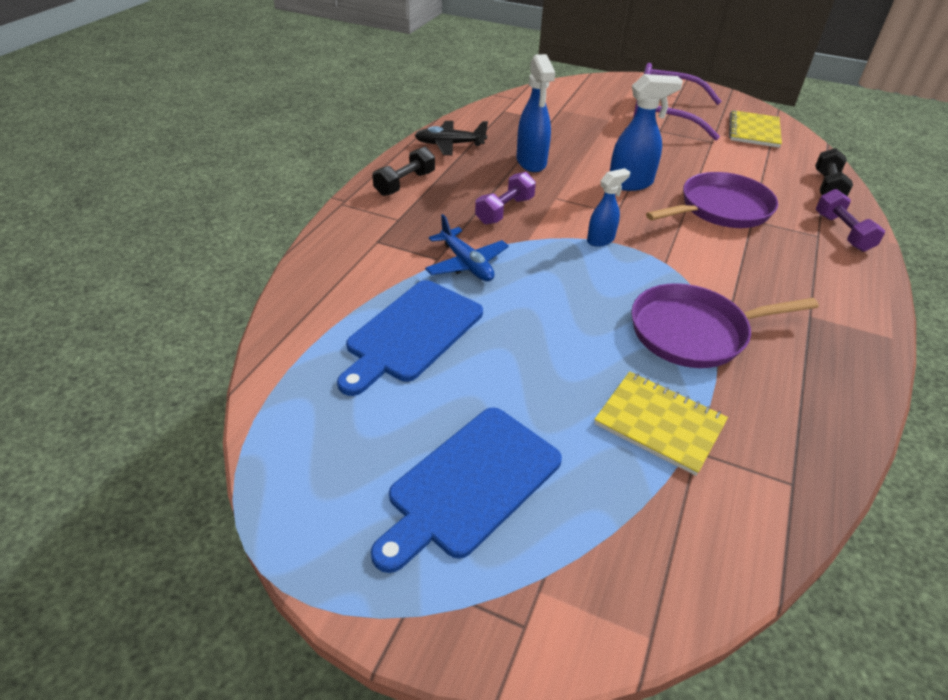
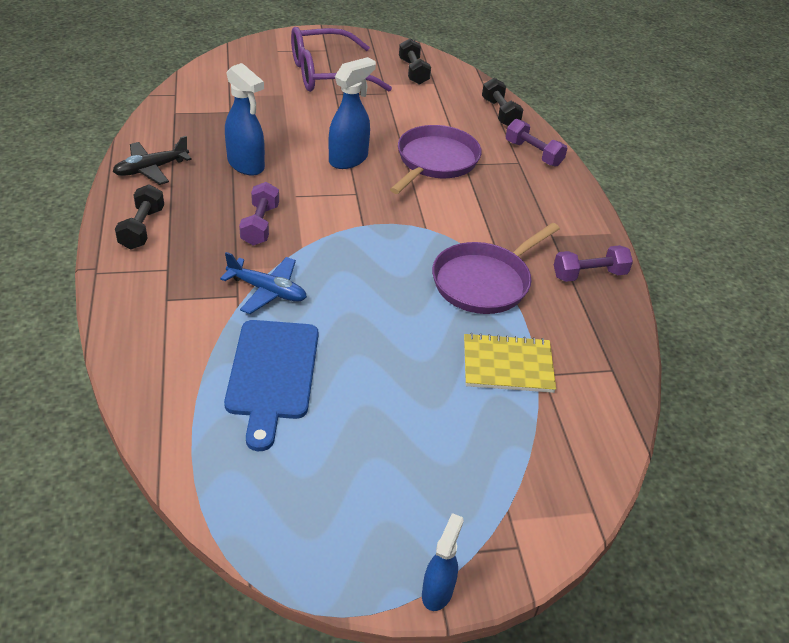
camera: 35 degrees left, 0 degrees up
(470, 484) = (413, 472): blue cutting board -> none
(601, 240) = (362, 225): blue spray bottle -> blue spray bottle (437, 591)
(754, 131) = (413, 72): yellow notebook -> black dumbbell
(832, 370) = (589, 275): none -> purple dumbbell

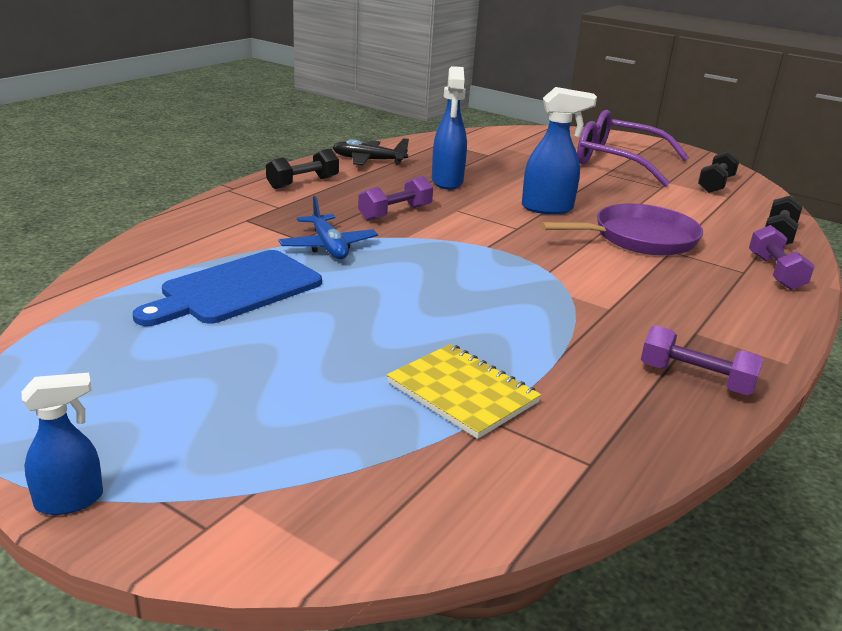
camera: 45 degrees right, 15 degrees down
(484, 282) = (548, 328): purple pan -> none

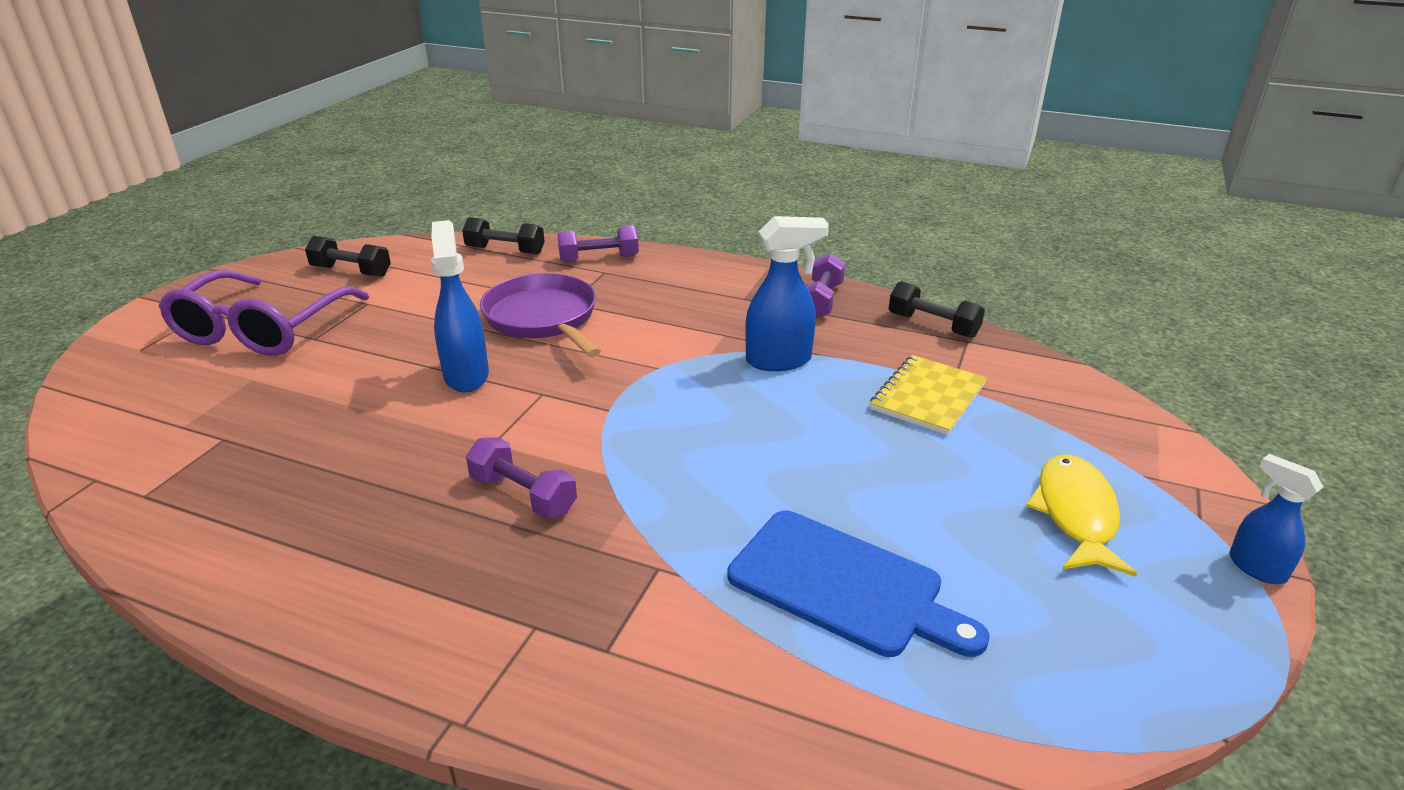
camera: 100 degrees left, 5 degrees up
(229, 416) = (1076, 514): none -> yellow fish
(303, 183) = (404, 626): black dumbbell -> black dumbbell (933, 325)
(328, 246) = (670, 534): blue plane -> none
(368, 160) = (260, 568): black plane -> none
(447, 182) = (373, 464): blue spray bottle -> blue spray bottle (779, 360)

